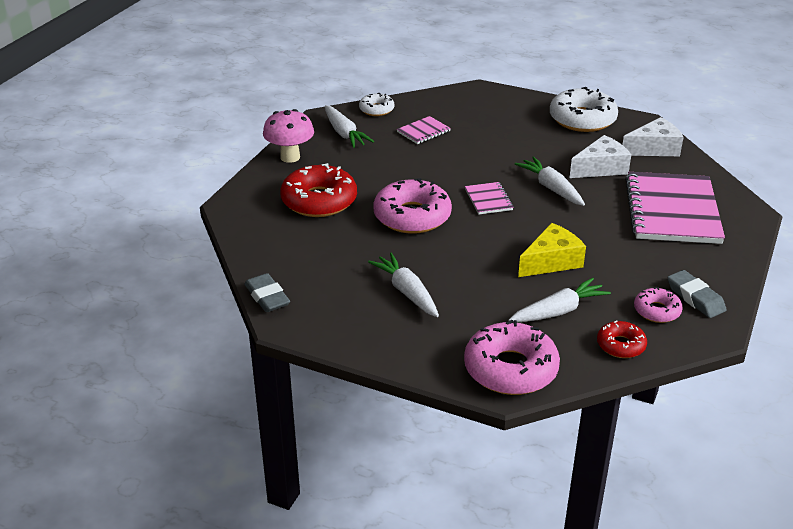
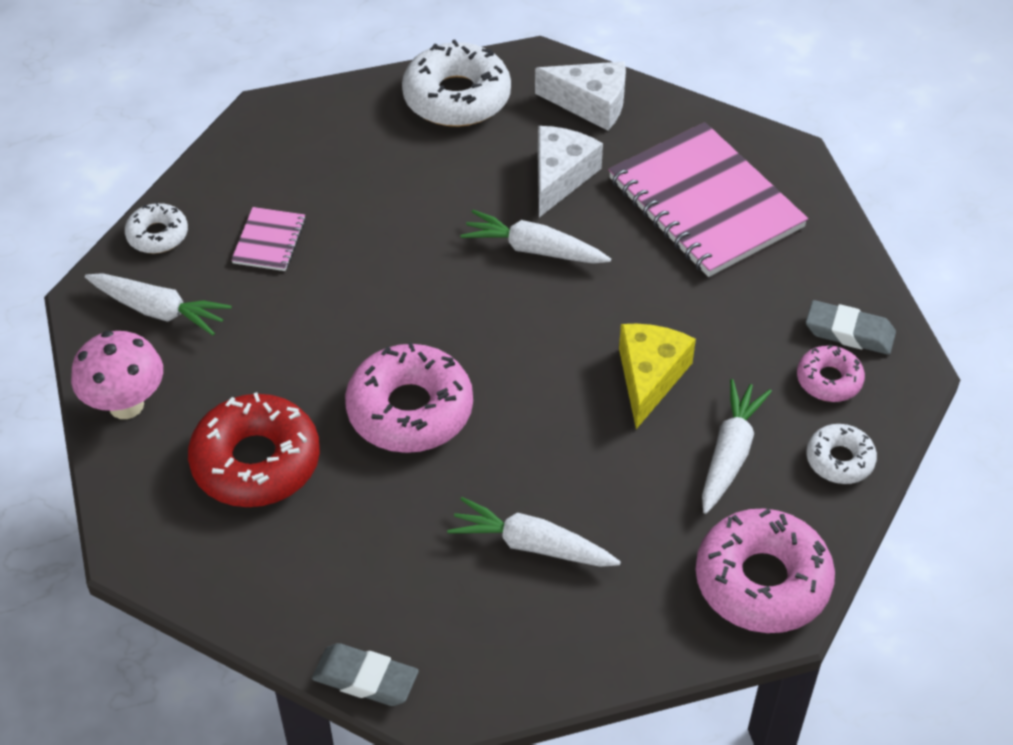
camera: 40 degrees left, 15 degrees up
(488, 200) = (477, 318): pink notebook -> none
(621, 345) = (839, 460): red donut -> white donut
(654, 148) = (591, 104): white cheese -> white cheese turned 75 degrees clockwise

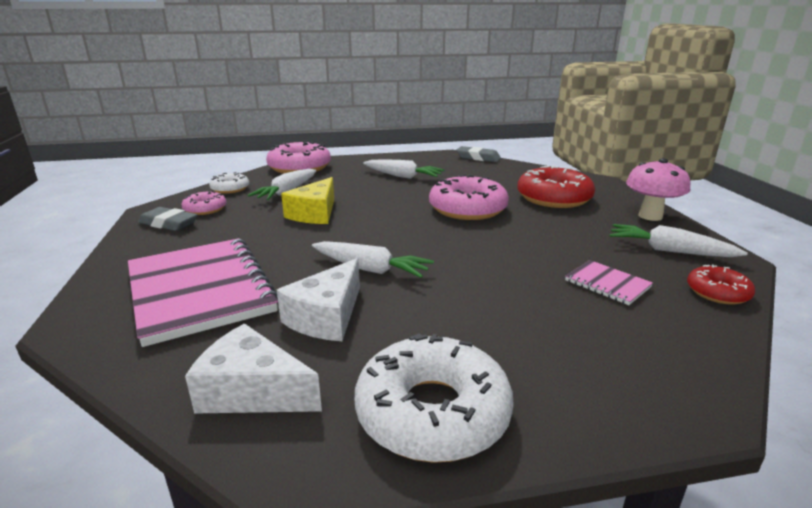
camera: 175 degrees left, 25 degrees down
(157, 235) = (717, 292): white donut -> red donut
(269, 241) = (607, 284): pink notebook -> pink notebook turned 60 degrees counterclockwise

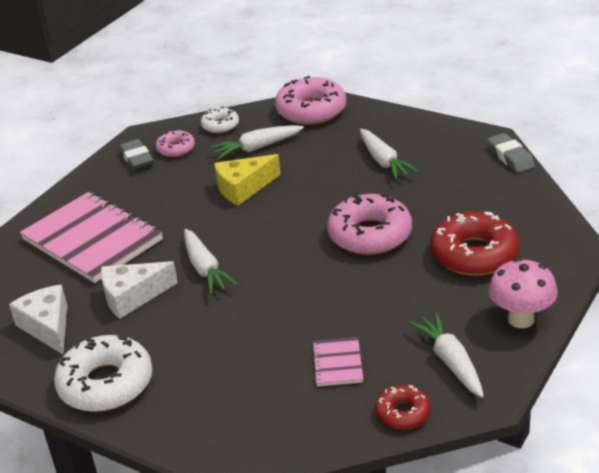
camera: 45 degrees right, 10 degrees up
(200, 290) = (92, 240): pink notebook -> pink notebook turned 60 degrees counterclockwise

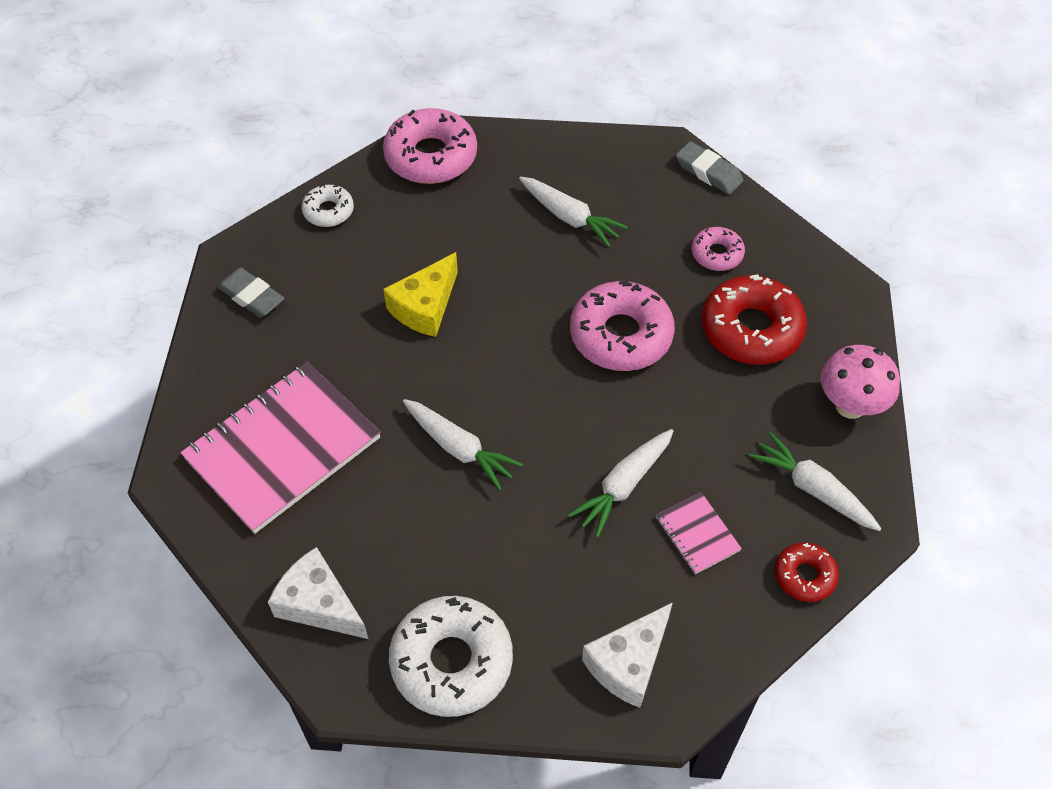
camera: 30 degrees left, 20 degrees up
(92, 240) = (283, 448): pink notebook -> pink notebook turned 60 degrees counterclockwise
(132, 297) = (396, 521): white cheese -> white cheese (628, 663)
(176, 149) = (294, 266): pink donut -> pink donut (717, 254)
(257, 148) = (400, 237): white carrot -> white carrot (623, 486)

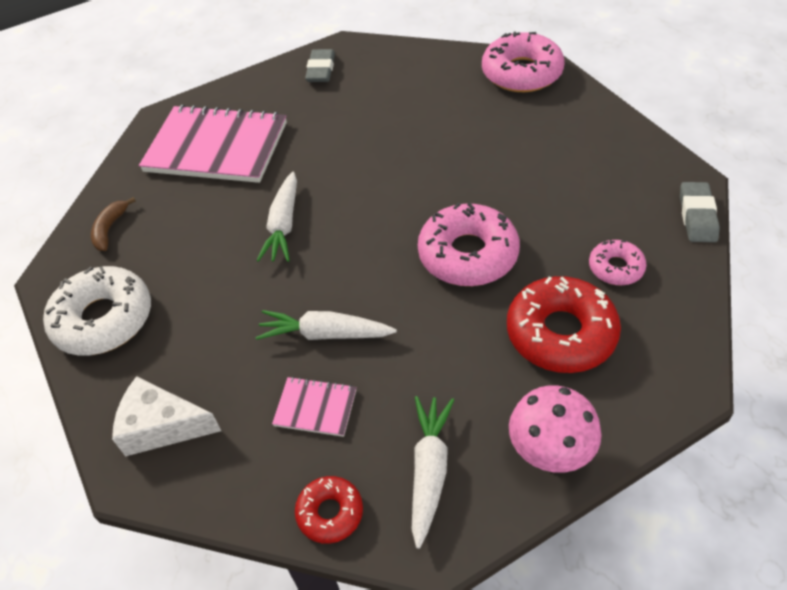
camera: 60 degrees right, 5 degrees down
(319, 604) = (110, 229): white cheese -> brown banana
(328, 211) = (422, 59): white donut -> none
(425, 307) = (388, 143): yellow cheese -> none
(570, 217) = (550, 166): white carrot -> none
(697, 534) = (315, 408): pink notebook -> pink notebook turned 75 degrees clockwise

